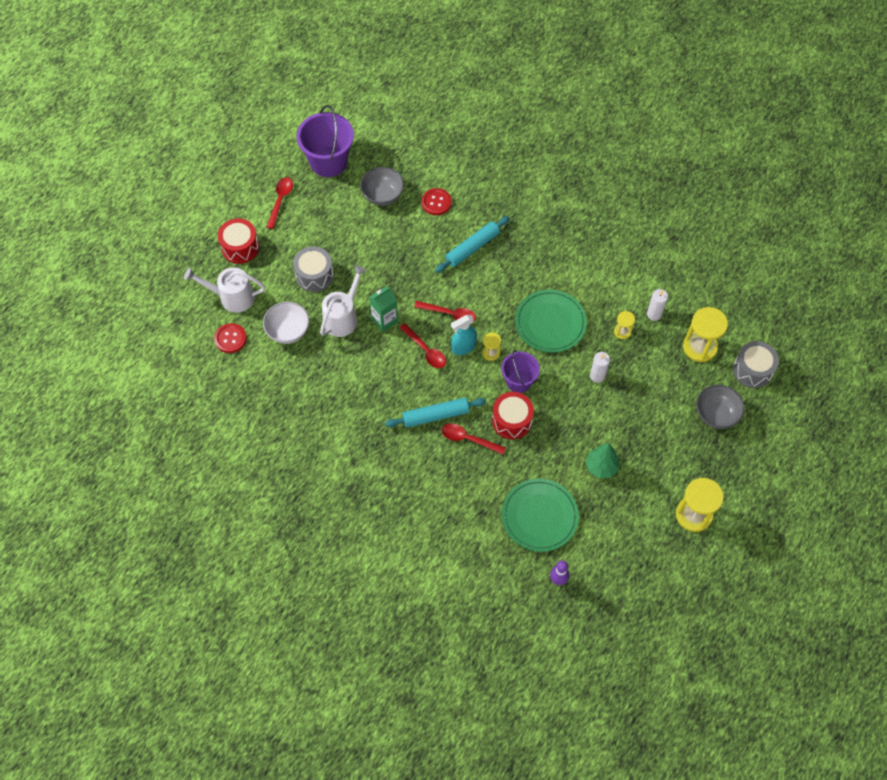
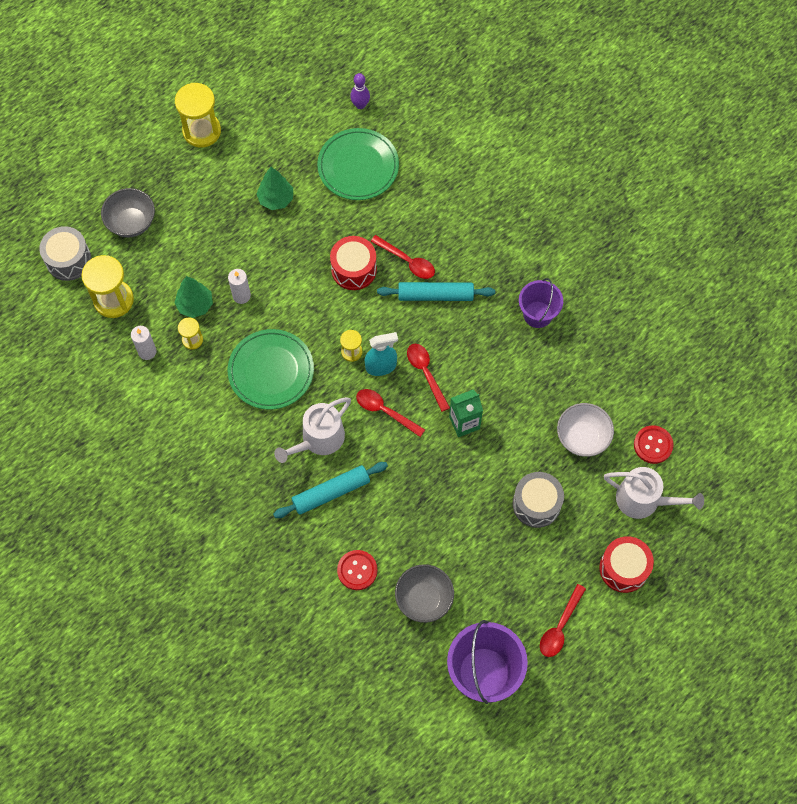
camera: 165 degrees left, 5 degrees up
(342, 317) = (514, 439): white watering can -> white watering can (319, 439)
(518, 381) = (331, 311): purple bucket -> purple bucket (537, 314)
(632, 359) = (195, 305): none -> green tree

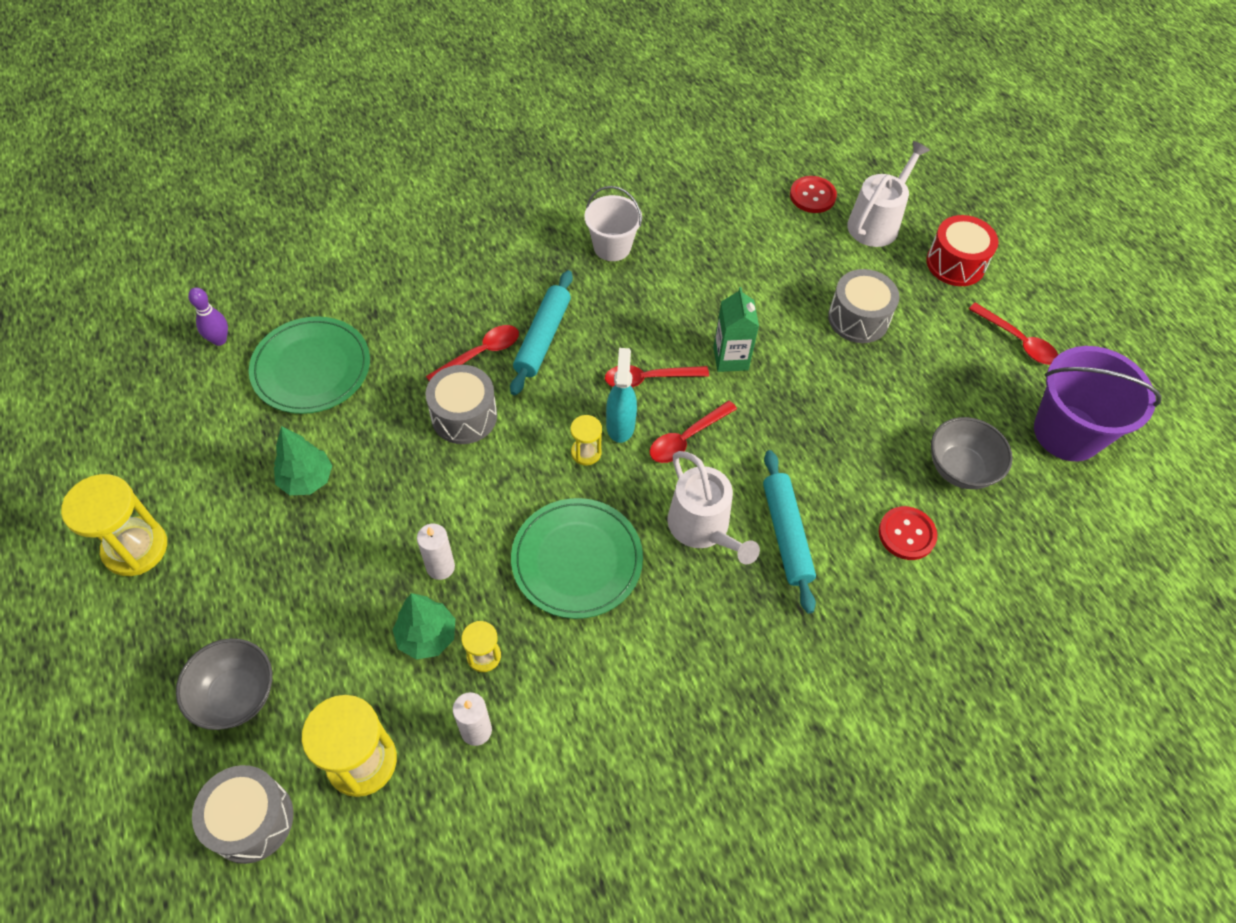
camera: 75 degrees left, 10 degrees down
(354, 269) = (464, 416): red drum -> grey drum
(537, 314) = (612, 247): purple bucket -> white bucket
(582, 437) = (785, 252): white bowl -> none

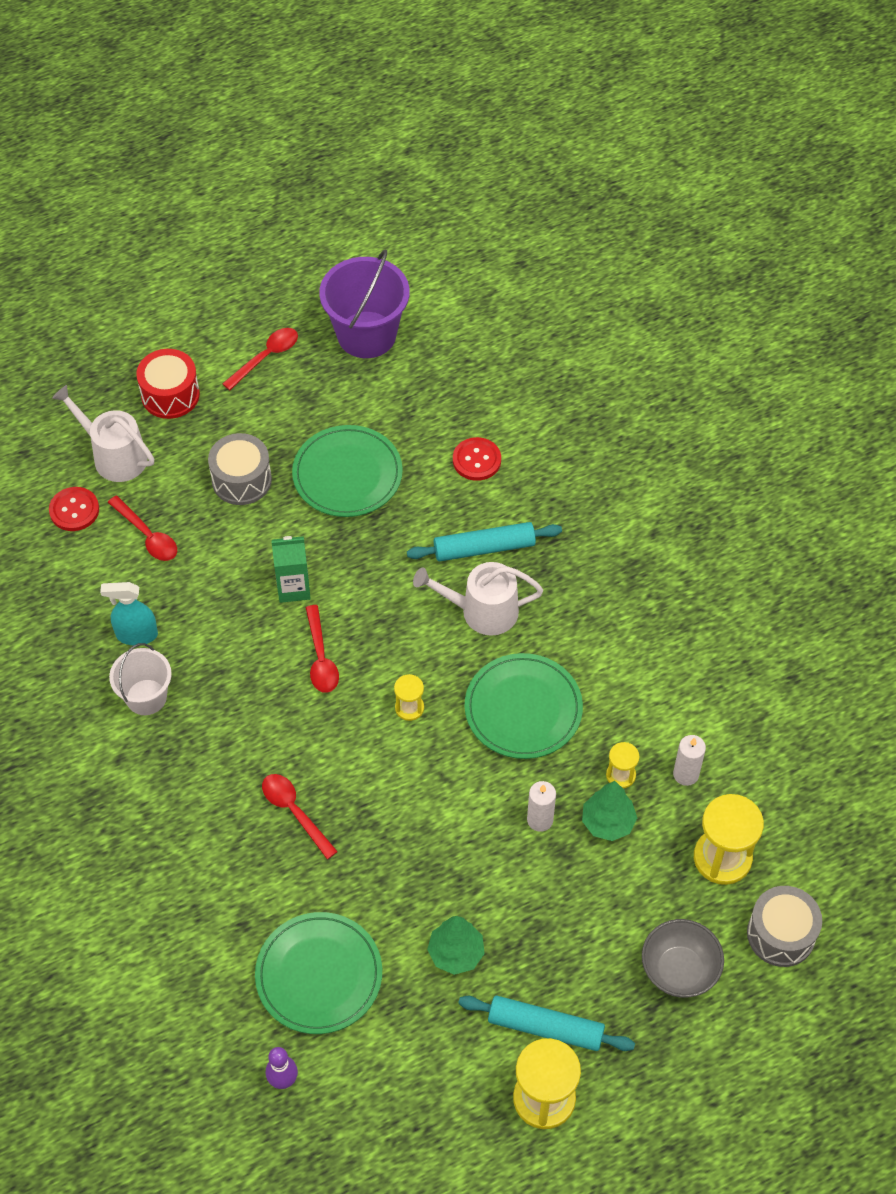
camera: 90 degrees left, 0 degrees up
(464, 416) = (373, 819): grey drum -> none
(542, 338) = (272, 755): turquoise rolling pin -> turquoise rolling pin (545, 1027)
(620, 425) = (376, 680): turquoise spray bottle -> turquoise spray bottle (136, 634)
(686, 438) = (388, 624): red spoon -> red spoon (147, 536)
(702, 527) = (482, 611): white watering can -> white watering can turned 150 degrees counterclockwise
(874, 408) = (347, 474): none -> green plate
(960, 468) = (408, 416): grey bowl -> none

